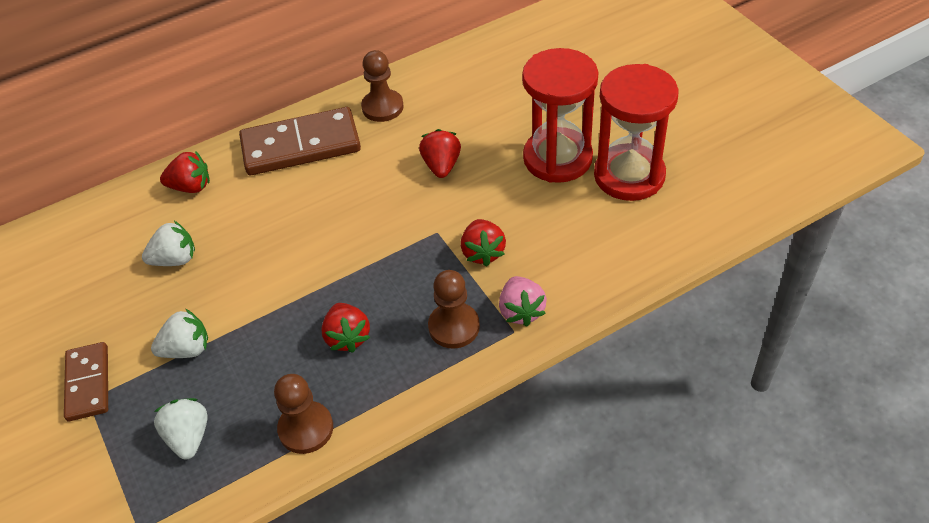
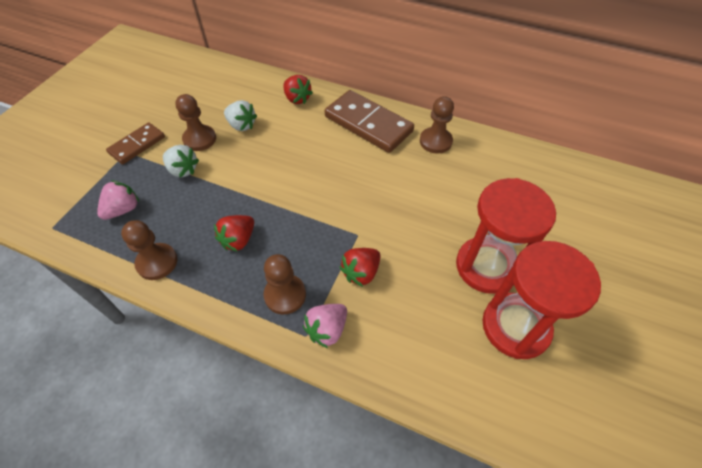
camera: 50 degrees right, 5 degrees up
(152, 311) = (199, 139): none -> brown pawn
(189, 437) = (123, 209): white strawberry -> pink strawberry
(441, 166) = (416, 202): red strawberry -> none

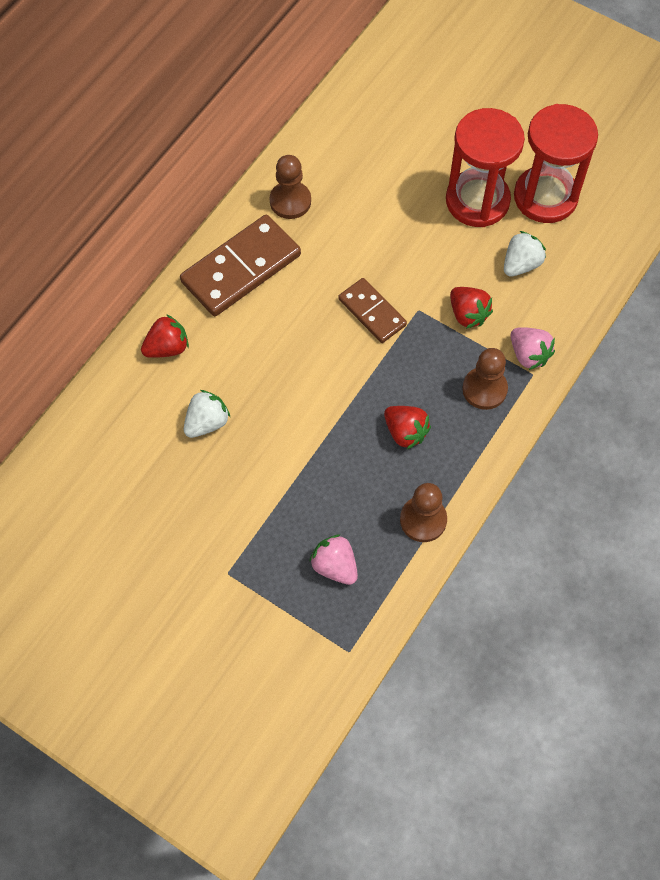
camera: 80 degrees left, 10 degrees up
(137, 145) = (216, 560): brown domino -> brown domino (372, 312)
(183, 170) = (279, 497): white strawberry -> white strawberry (521, 264)
(199, 139) = (223, 477): brown pawn -> none

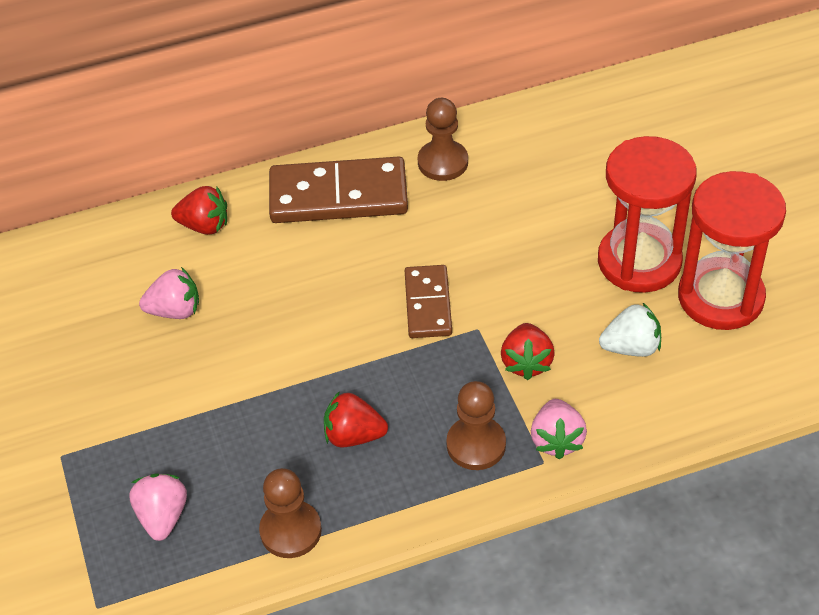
camera: 40 degrees right, 15 degrees down
(207, 422) = (175, 310): white strawberry -> pink strawberry
(405, 432) = (353, 435): red strawberry -> red strawberry turned 105 degrees clockwise

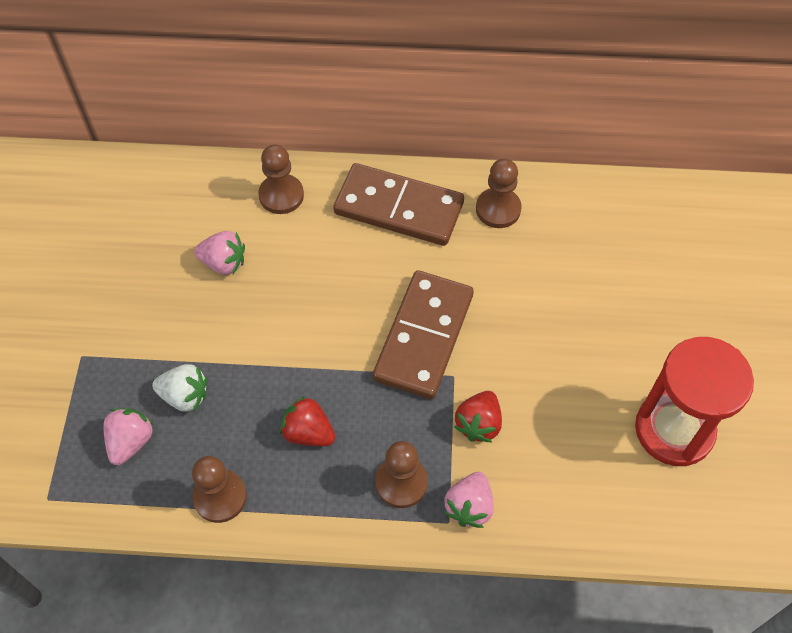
camera: 20 degrees right, 10 degrees up
(204, 226) = (281, 195): red strawberry -> brown pawn
(428, 304) = (423, 337): brown domino -> brown domino, size x1.69
(631, 347) = (573, 446): white strawberry -> white strawberry (185, 396)
(639, 261) = (619, 367): red hourglass -> none

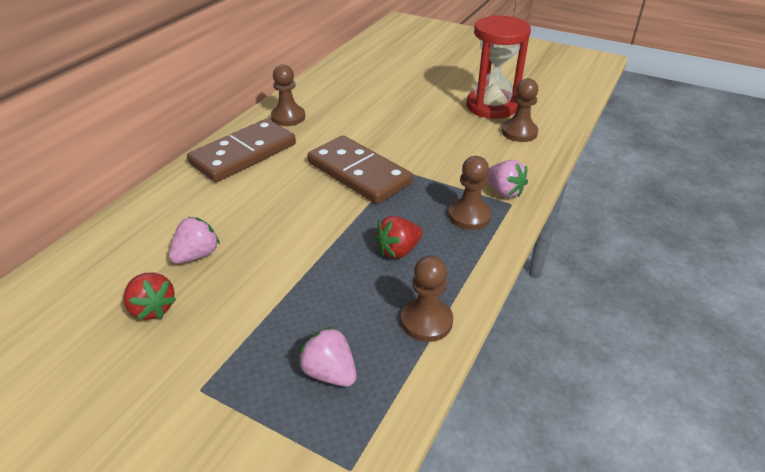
camera: 65 degrees left, 20 degrees down
(185, 396) = (309, 318): white strawberry -> none
(281, 195) = (168, 205): brown pawn -> brown pawn (519, 132)
(478, 424) = (443, 170): red strawberry -> red strawberry (152, 308)

